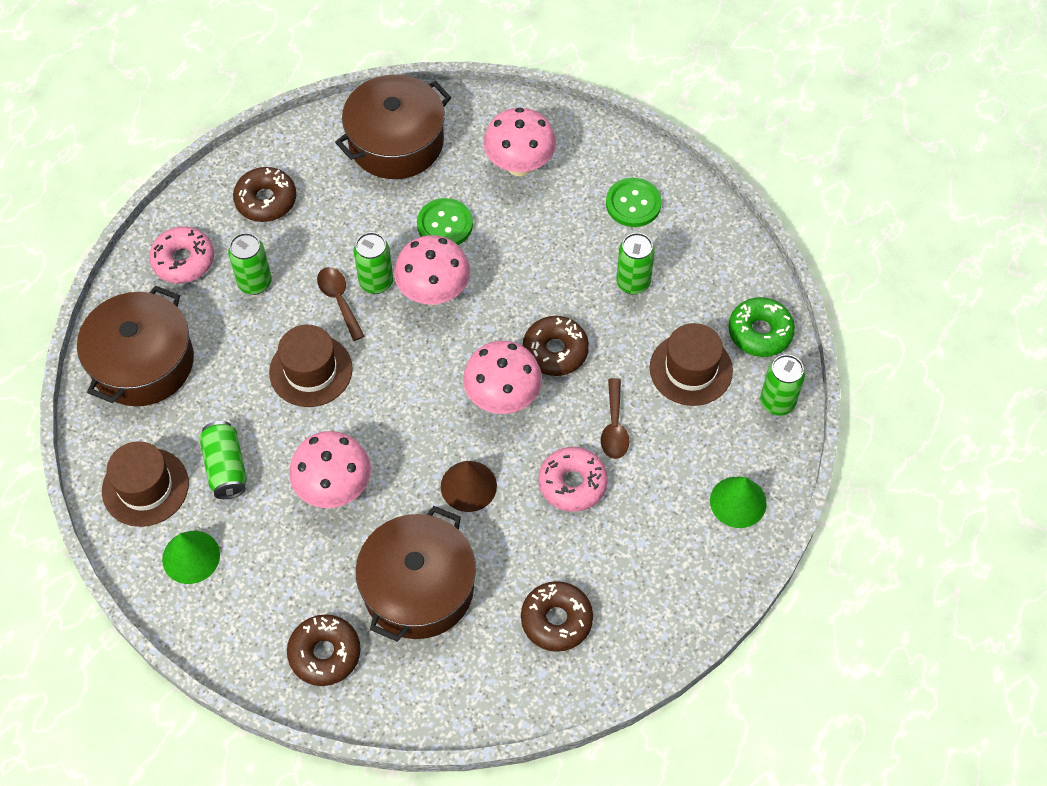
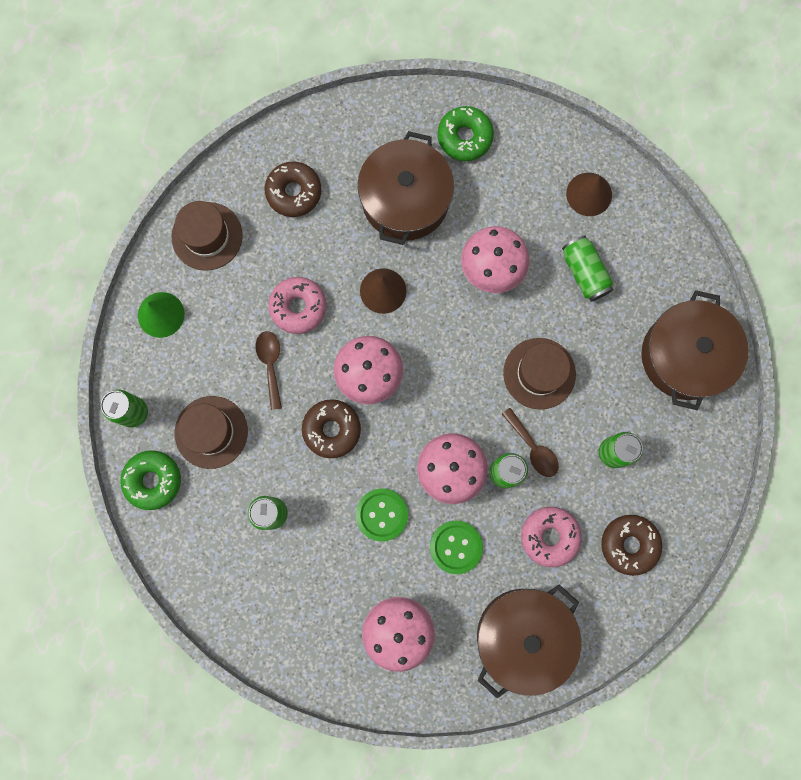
camera: 170 degrees right, 20 degrees up
(145, 487) = (644, 245): brown hat -> brown hat (207, 236)
(183, 260) = (684, 464): pink donut -> pink donut (549, 536)
(191, 557) = (589, 194): green cone -> brown cone
(325, 653) = (464, 137): brown donut -> green donut
(633, 204) = (283, 602): green button -> green button (382, 514)

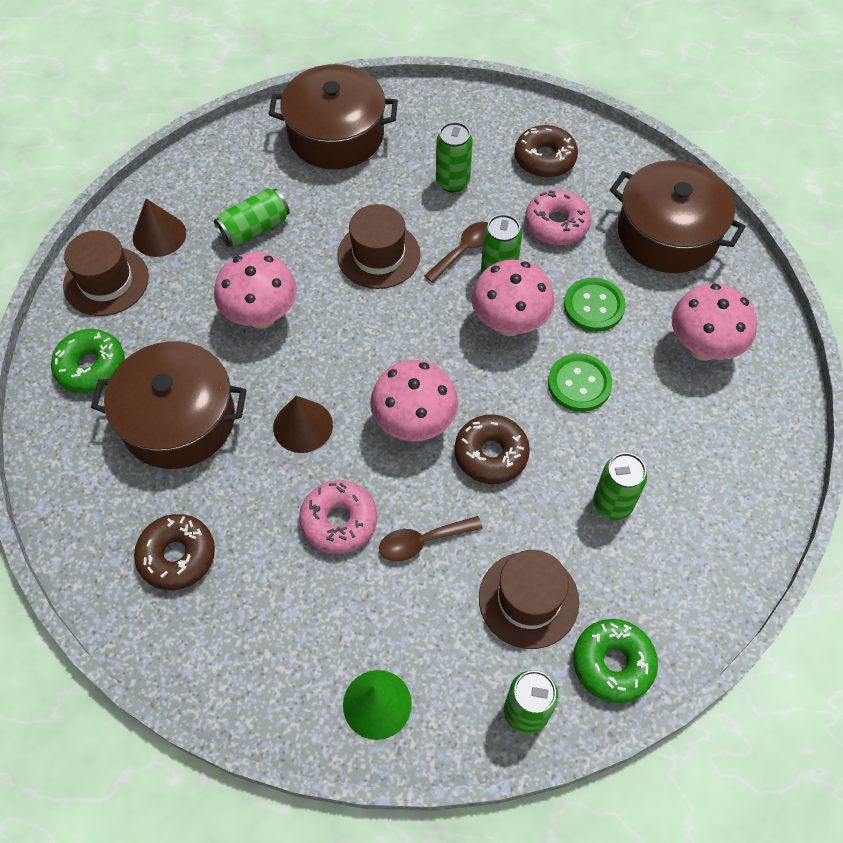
camera: 100 degrees left, 20 degrees down
(207, 236) = (251, 662): brown hat -> brown hat (106, 281)

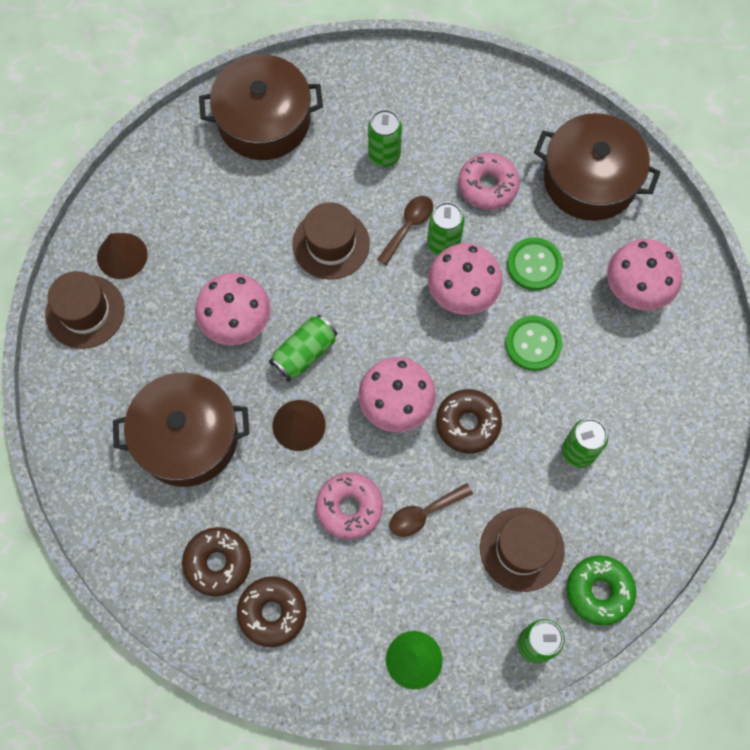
camera: 10 degrees left, 10 degrees up
(91, 367) = (94, 400): green donut -> none
(254, 228) = (210, 234): green can -> green can (304, 353)
(545, 159) = (465, 117): brown donut -> brown donut (272, 612)

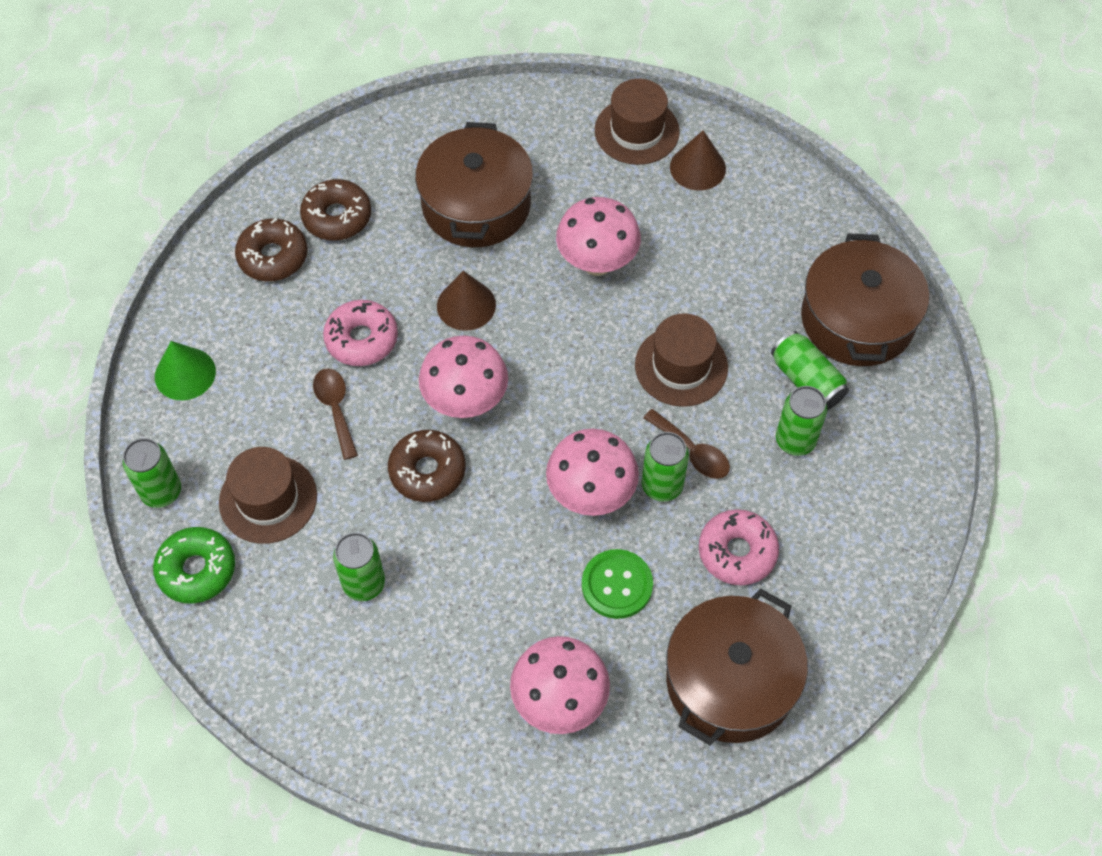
camera: 100 degrees right, 10 degrees down
(304, 353) = (548, 321): green can -> green can (806, 381)
(533, 344) = (511, 562): green button -> none

